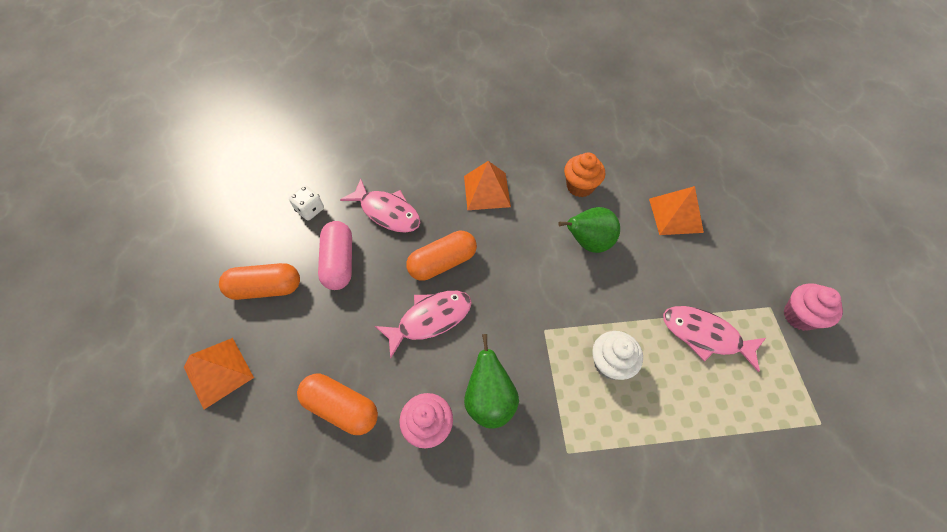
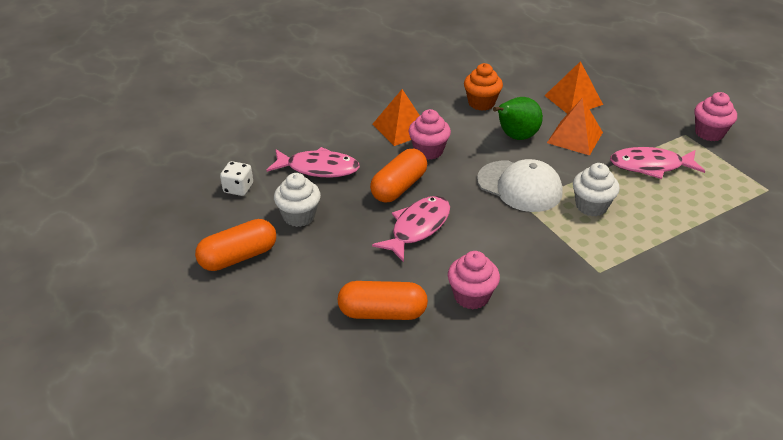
camera: 25 degrees left, 20 degrees down
(218, 372) = (238, 331): orange pyramid -> orange pyramid (575, 137)
(339, 262) = (299, 216): pink capsule -> white cupcake
(489, 399) = (511, 261): green pear -> none
(495, 228) = (428, 151): none -> pink cupcake
(554, 308) = (519, 186): none -> white cap

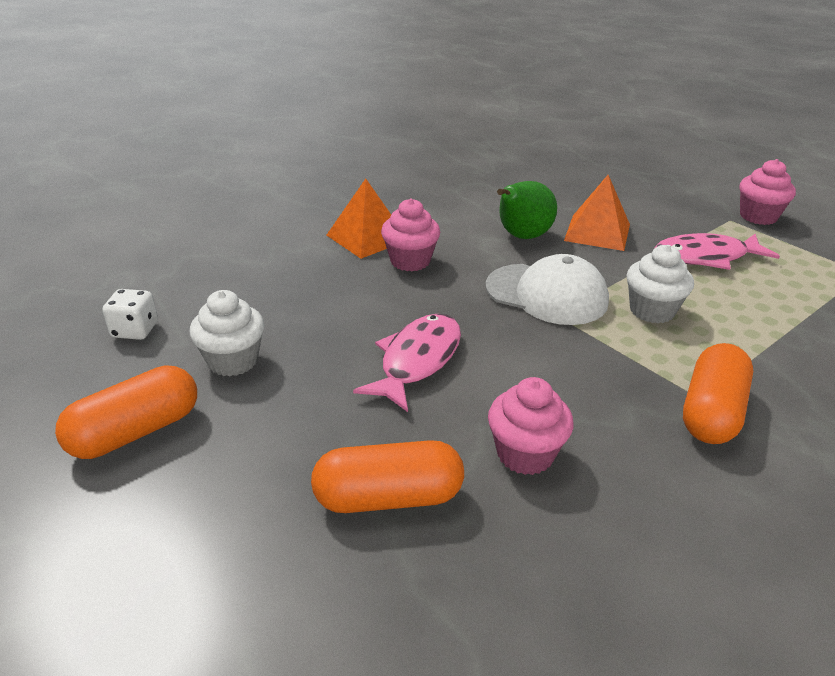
camera: 10 degrees left, 5 degrees down
(318, 168) = (256, 294): pink fish -> none
(399, 187) = (378, 309): orange capsule -> orange capsule (711, 412)
(481, 103) = (466, 203): orange cupcake -> none
(573, 100) = (579, 192): orange pyramid -> none

